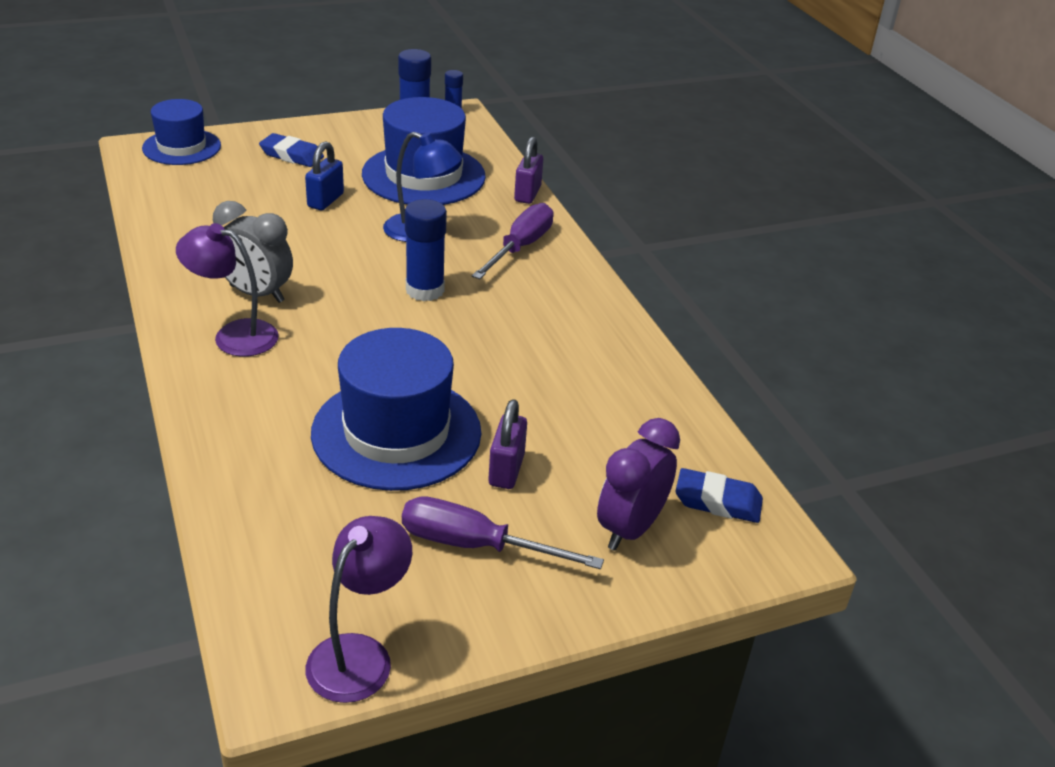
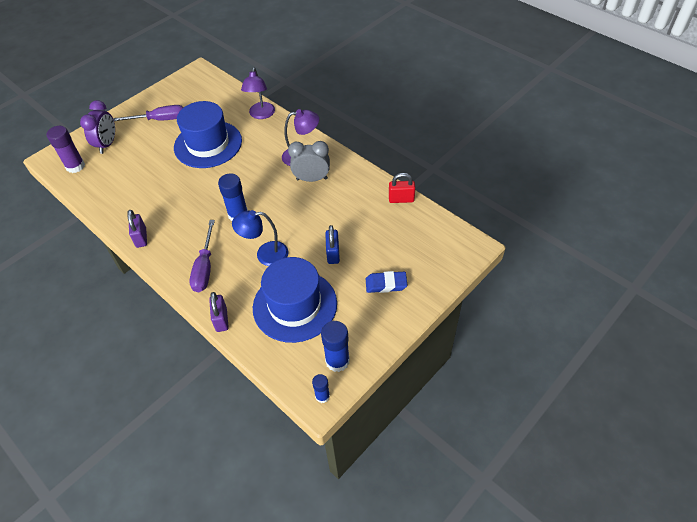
camera: 160 degrees right, 15 degrees up
(155, 219) = (401, 199): none -> red padlock
(181, 147) = (452, 258): blue hat -> none
(359, 654) = (179, 83): purple lamp -> purple lamp (261, 115)
(506, 470) = (159, 147): purple padlock -> purple padlock (141, 238)
(717, 501) = (75, 166): blue eraser -> purple glue stick

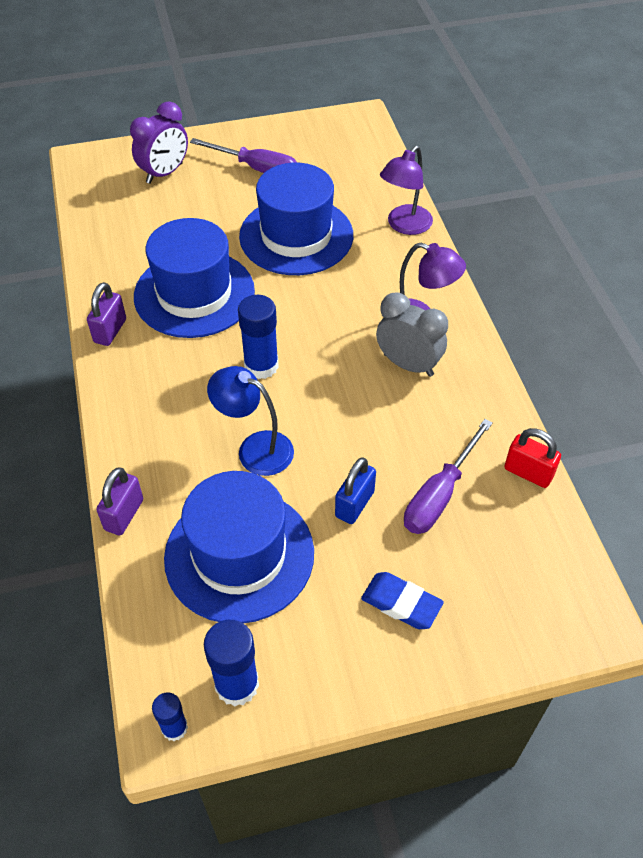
camera: 30 degrees right, 0 degrees up
(75, 166) = (104, 185): purple glue stick -> none
(174, 197) = (194, 294): none -> blue hat
(205, 268) = (159, 422): purple screwdriver -> purple screwdriver (439, 495)

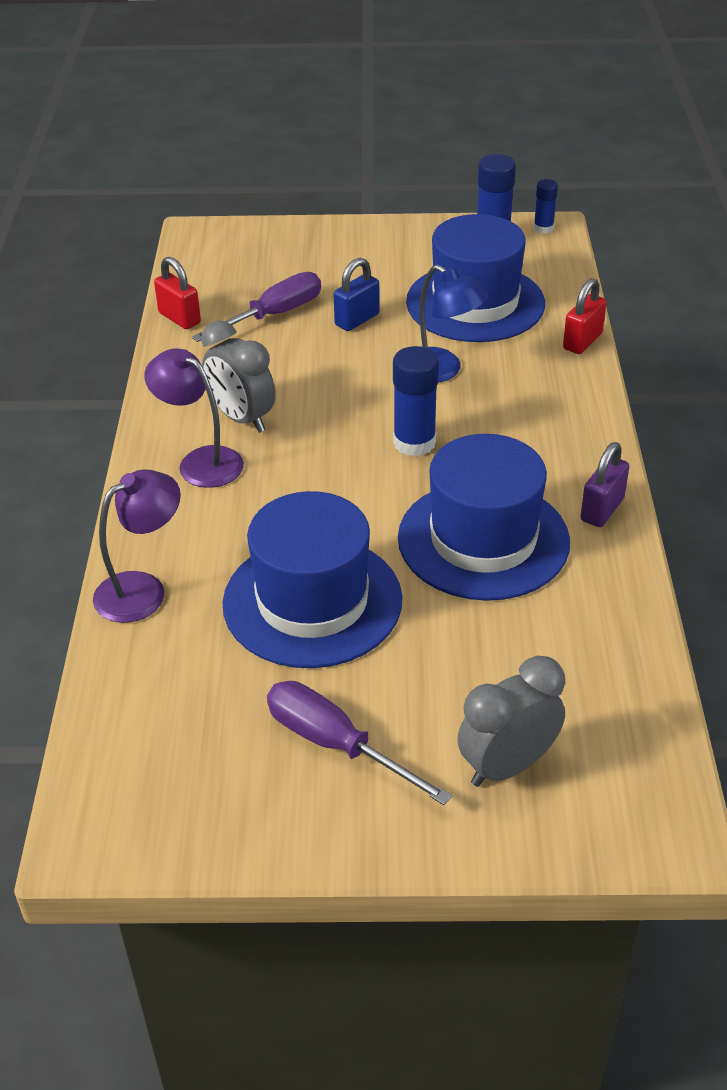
camera: 165 degrees left, 10 degrees down
(124, 515) = (582, 341): purple padlock -> red padlock
(164, 173) = (507, 766): purple clock -> grey clock
(401, 603) = (345, 260): blue eraser -> none

